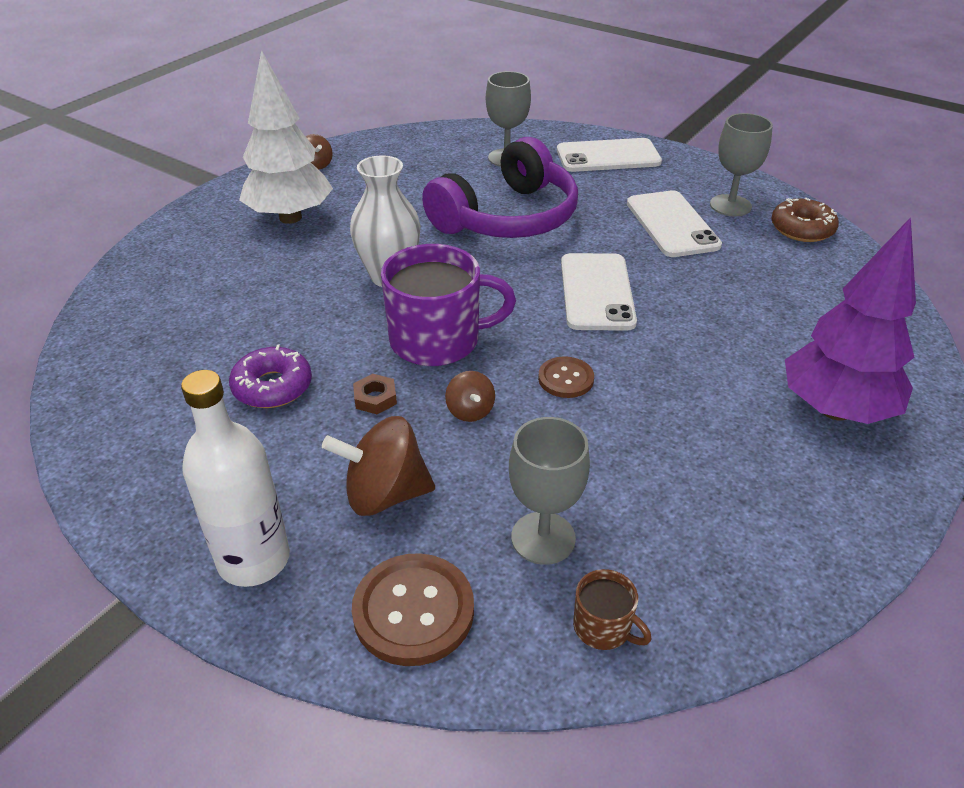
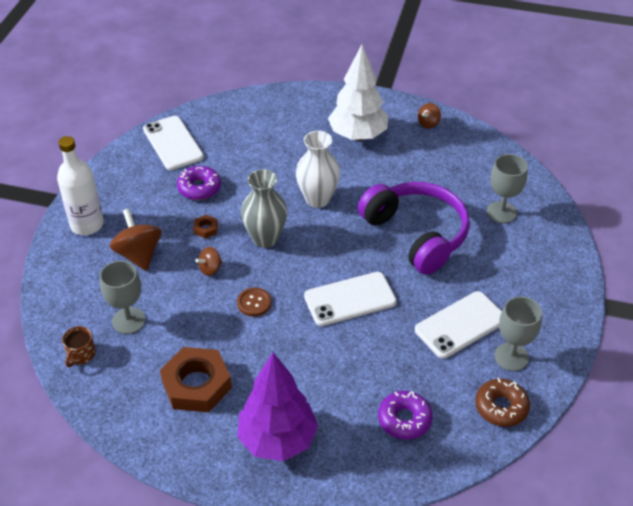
camera: 70 degrees right, 5 degrees up
(413, 611) = (73, 286): brown button -> none
(437, 340) = (265, 238): purple mug -> grey vase
(508, 217) = (417, 234): purple headphones -> purple headphones turned 150 degrees counterclockwise
(608, 156) = (544, 269): white phone -> white phone (173, 143)
(715, 475) = (196, 384): none -> brown nut
(811, 296) = (404, 419): none -> purple donut

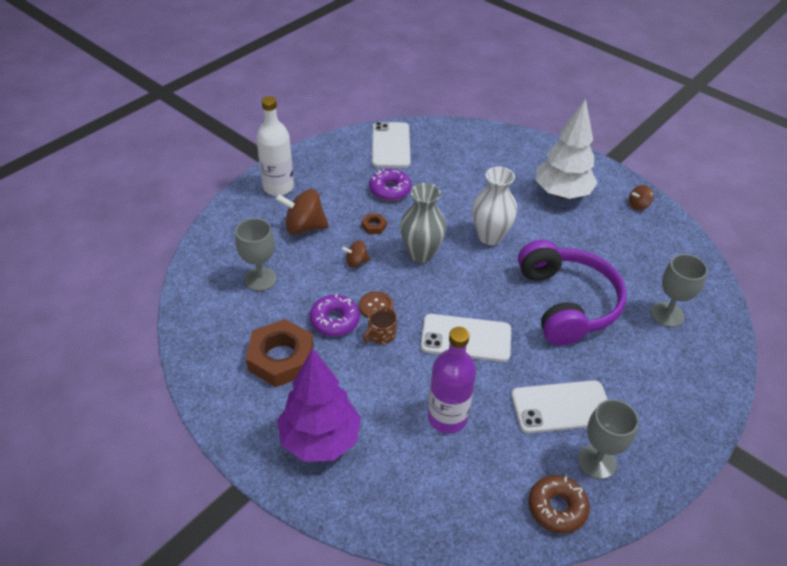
camera: 25 degrees right, 0 degrees up
(81, 354) = (204, 292): brown mug -> brown mug (381, 334)
(139, 254) = (304, 227): brown spinning top -> brown spinning top turned 90 degrees counterclockwise
(374, 373) = (447, 417): none -> purple bottle
(404, 419) = (450, 475): purple donut -> purple donut (334, 320)

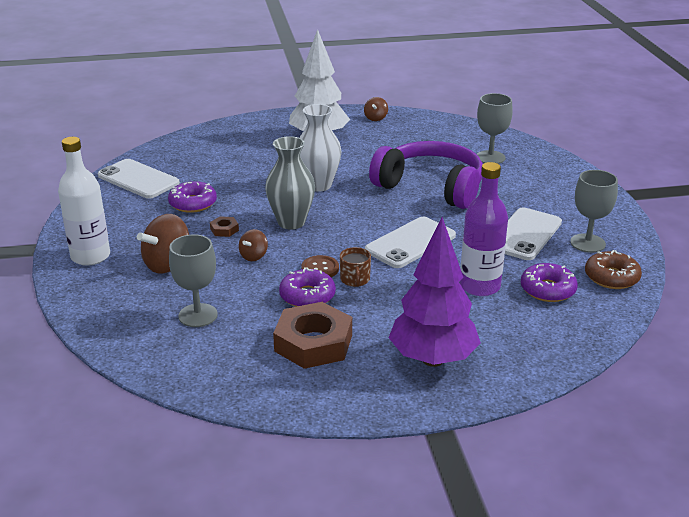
camera: 50 degrees left, 15 degrees down
(488, 468) = (547, 290): none -> purple donut

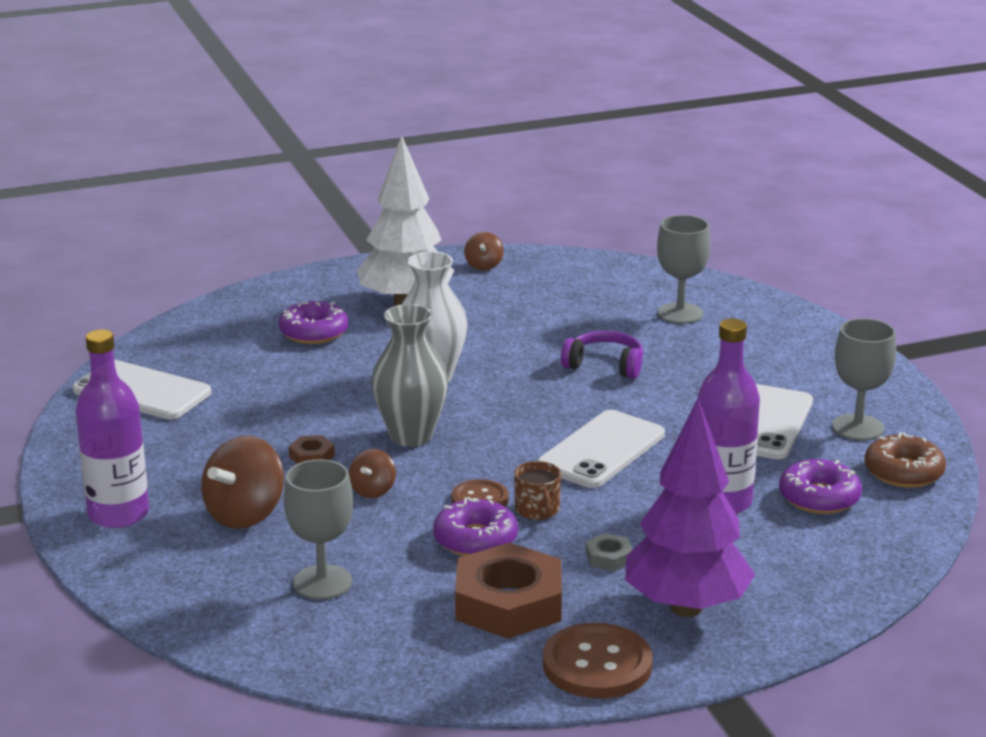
camera: 10 degrees left, 5 degrees down
(90, 256) = (118, 514): white bottle -> purple bottle
(193, 203) = (246, 421): purple donut -> purple donut (314, 332)
(358, 395) = (597, 664): none -> brown button
(391, 317) = (609, 557): none -> grey nut
(431, 187) = (605, 365): purple headphones -> purple headphones, size x0.48

